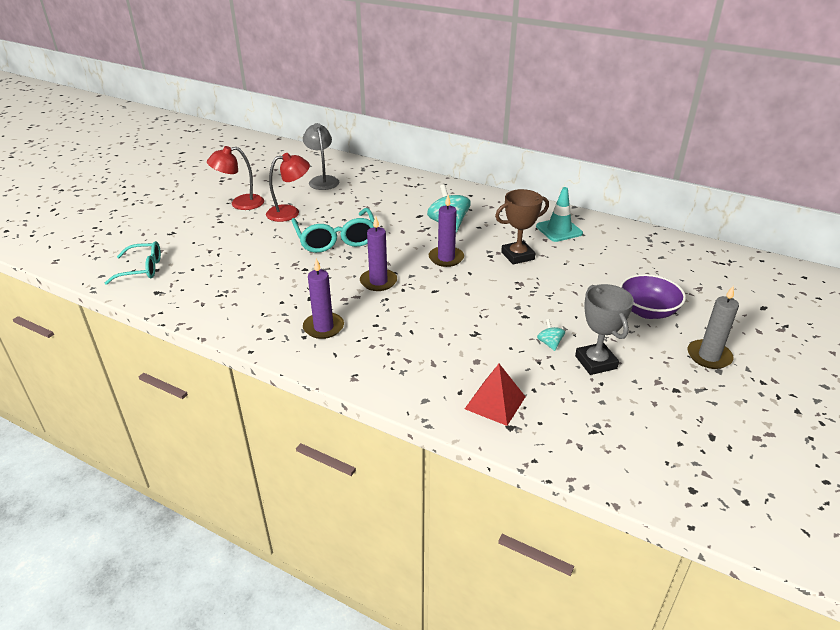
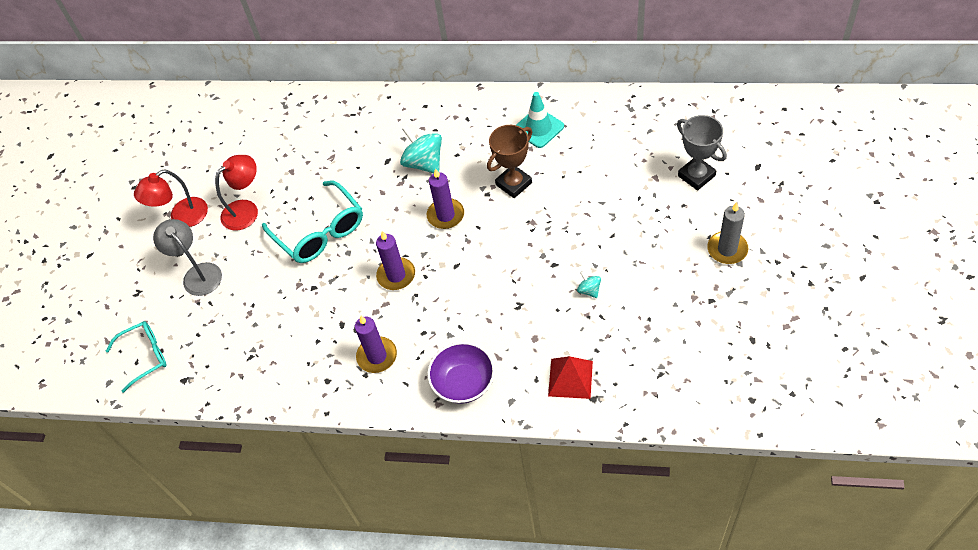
camera: 15 degrees left, 20 degrees up
(322, 180) = (250, 142): grey lamp -> grey lamp (198, 274)
(595, 362) = (636, 296): grey trophy -> grey trophy (696, 176)
(647, 311) = (659, 213): purple bowl -> purple bowl (463, 383)

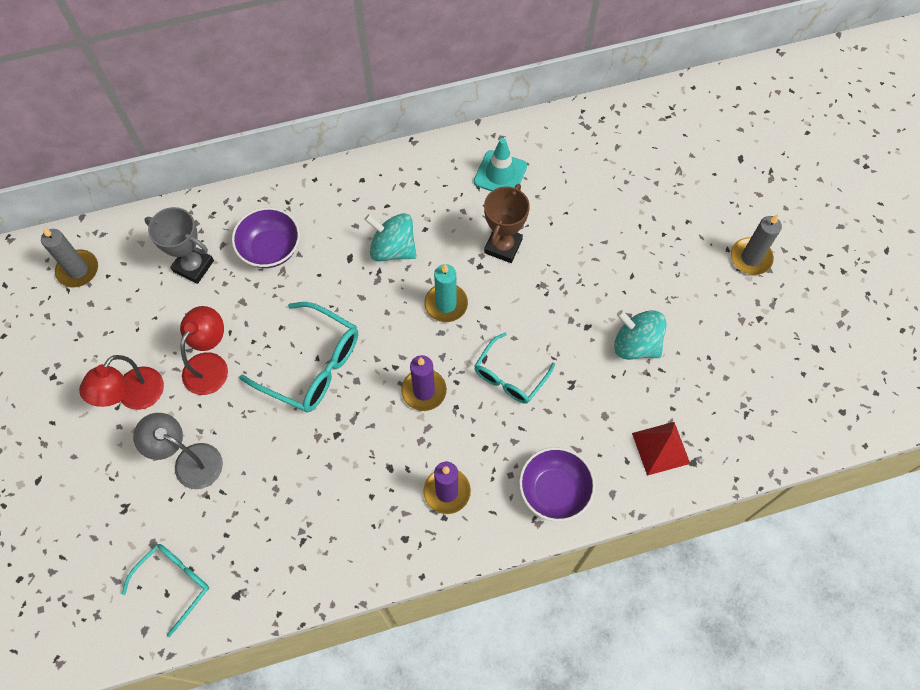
camera: 30 degrees left, 10 degrees up
(187, 118) = (78, 270): none -> grey candle
(330, 139) = (270, 249): none -> purple bowl
(445, 215) = (446, 304): purple candle -> turquoise candle
(471, 284) = (510, 376): none -> turquoise glasses
(589, 290) = (636, 344): turquoise spinning top -> turquoise spinning top, size x2.02
(696, 176) = (686, 185): grey trophy -> grey trophy (193, 266)

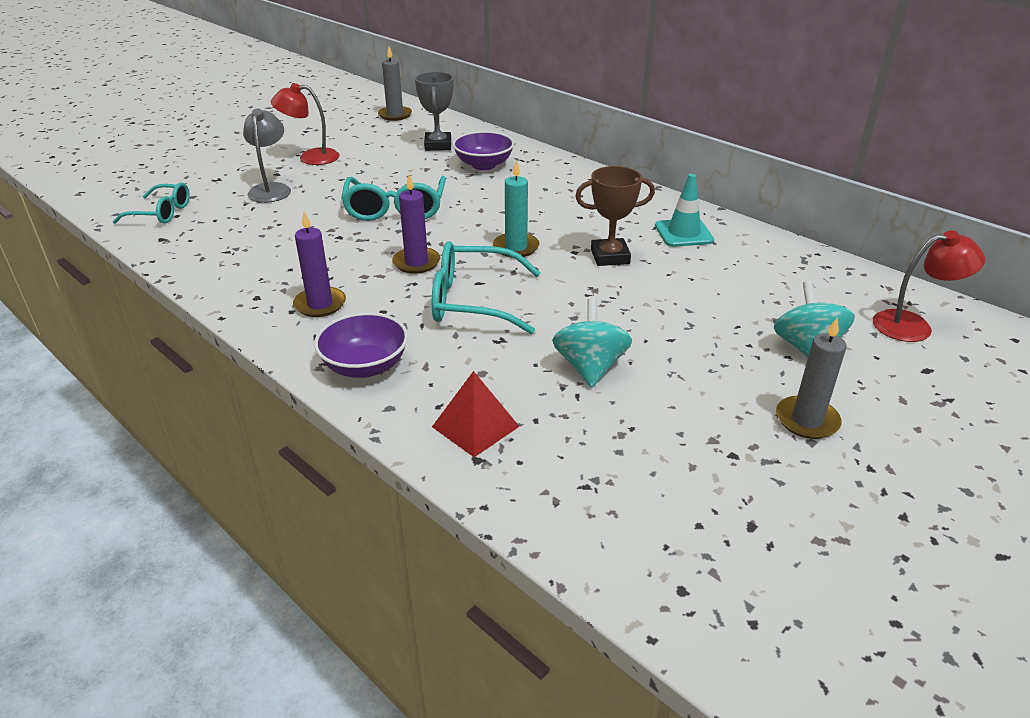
camera: 60 degrees right, 30 degrees down
(210, 365) = (360, 173): red lamp -> red lamp (913, 325)
(393, 249) = (542, 209): turquoise spinning top -> turquoise spinning top (807, 348)
(510, 376) = (474, 301): turquoise glasses -> turquoise glasses, size x1.54

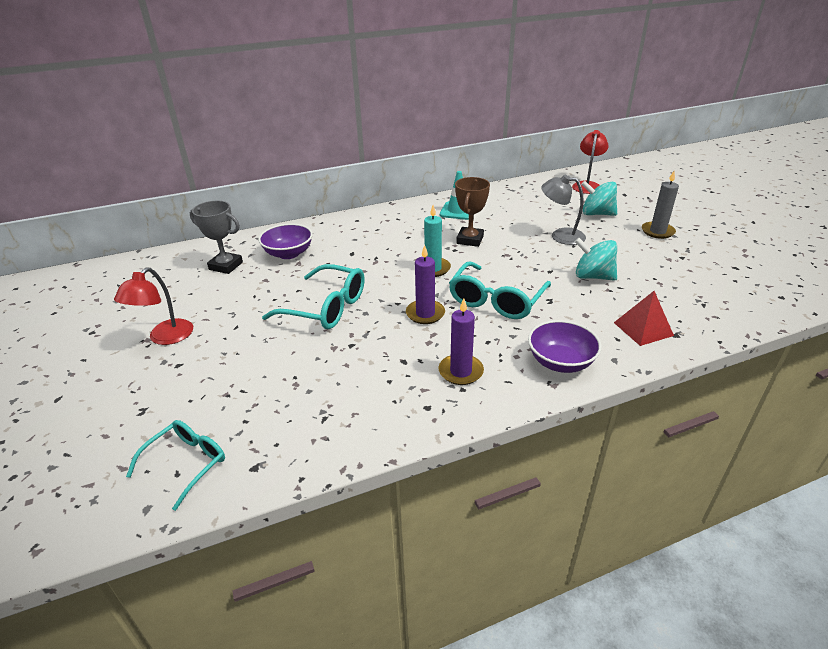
camera: 65 degrees left, 0 degrees up
(271, 189) = (212, 373): grey lamp -> grey lamp (560, 236)
(395, 115) = (129, 274): grey candle -> none

